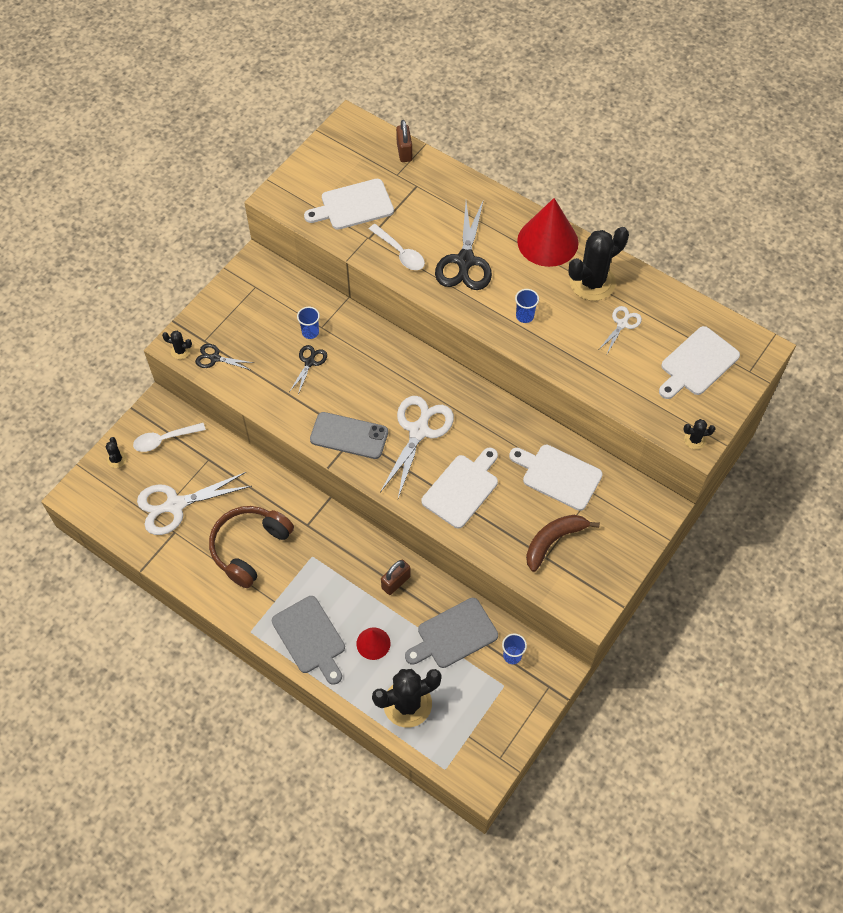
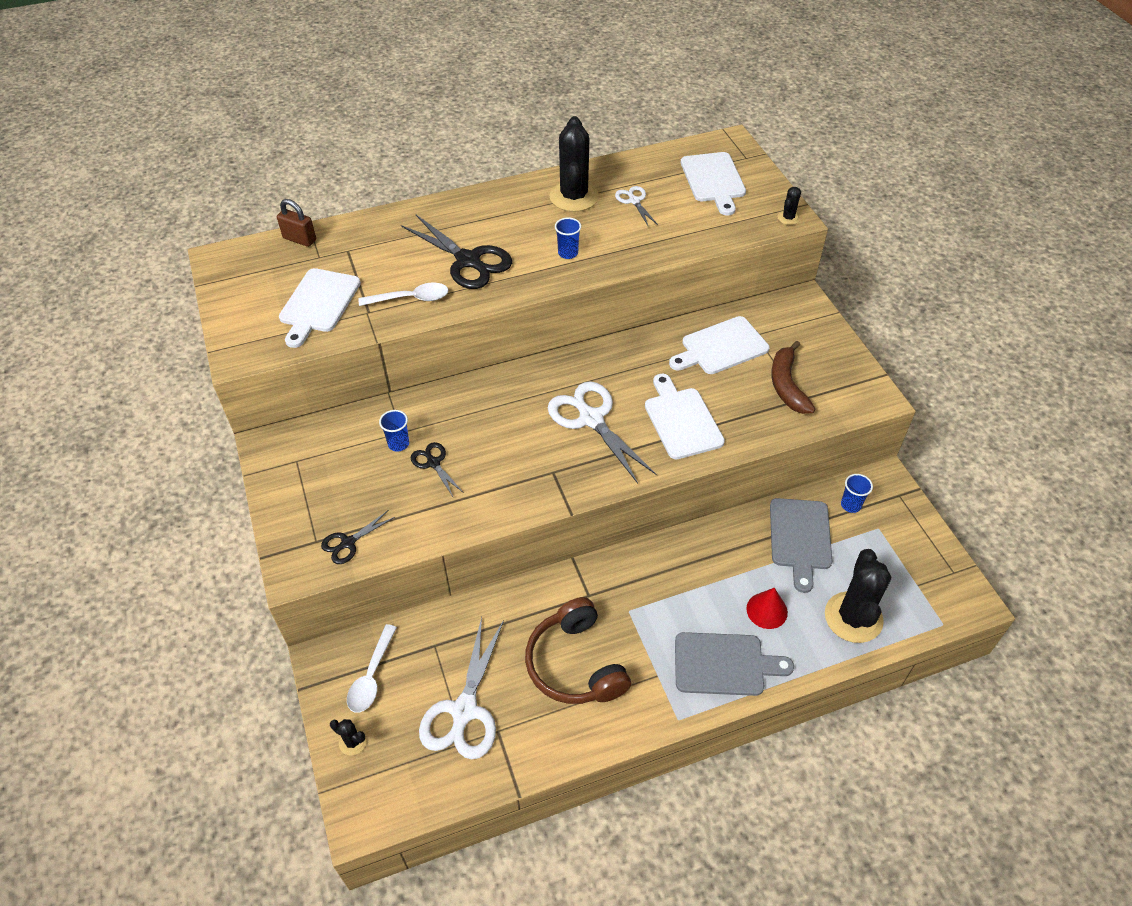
camera: 55 degrees left, 10 degrees down
(180, 351) = (307, 570): black cactus -> none
(349, 436) = (549, 476): grey phone -> none
(396, 582) = (710, 554): brown padlock -> none
(547, 241) = (503, 201): red cone -> none

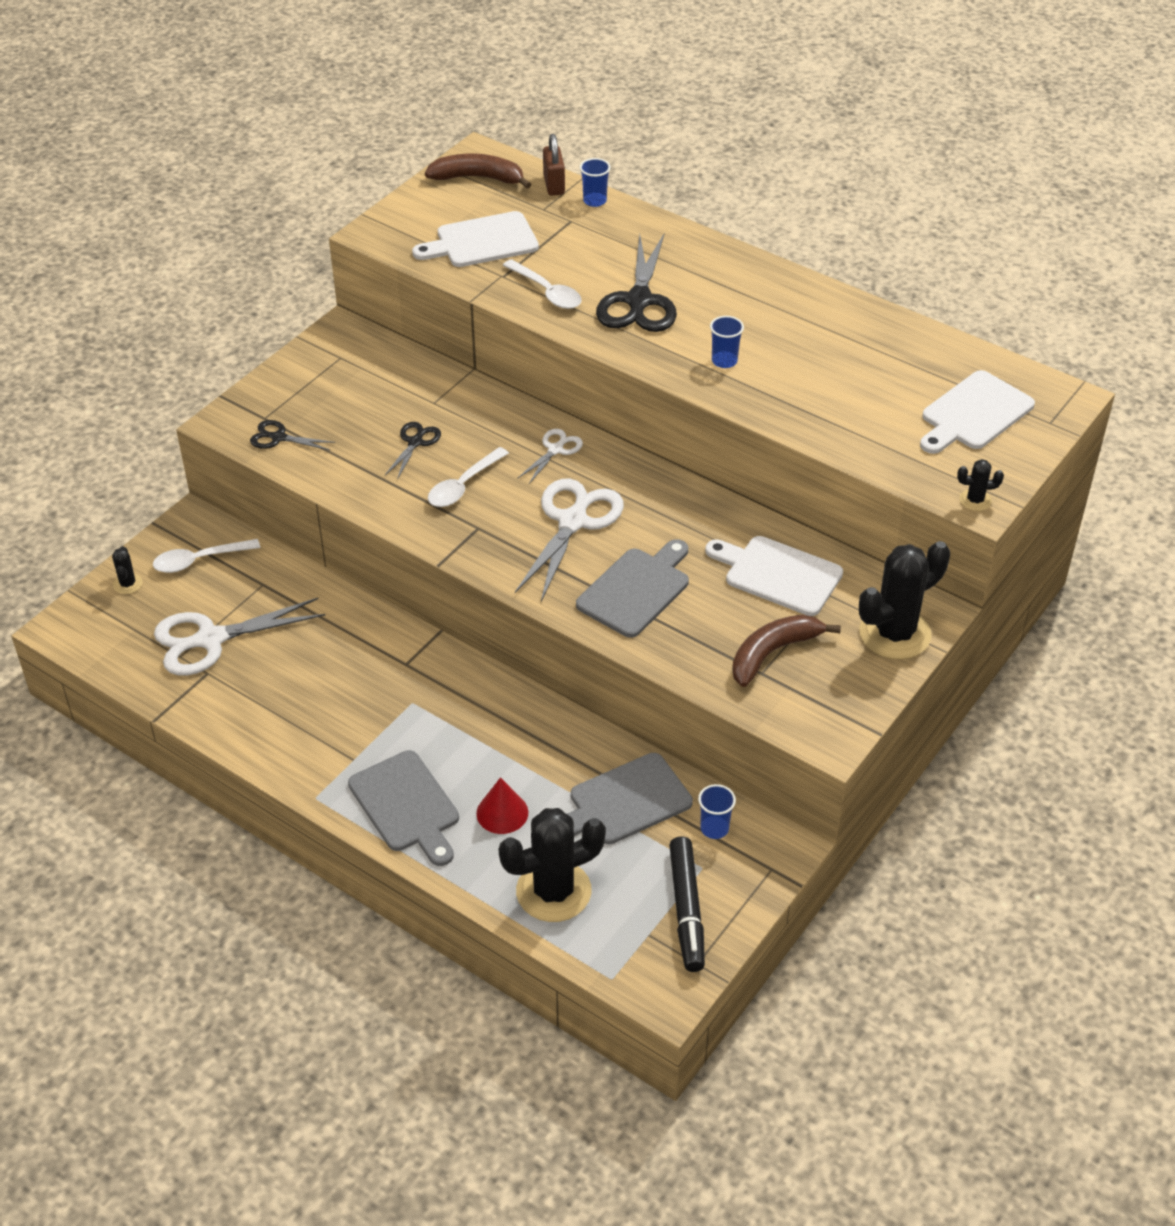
camera: 55 degrees right, 5 degrees down
(245, 271) = (478, 178): none -> brown banana
(398, 444) = (417, 408): blue cup -> blue cup (594, 201)
(503, 459) = (463, 486): none -> white spoon
(574, 197) = (819, 324): black cactus -> black cactus (894, 633)
(575, 664) = (318, 692): brown headphones -> none
(634, 201) = (864, 369): white scissors -> white scissors (556, 449)
(681, 420) = (636, 590): white cutting board -> grey cutting board
(908, 554) = (687, 910): none -> black marker

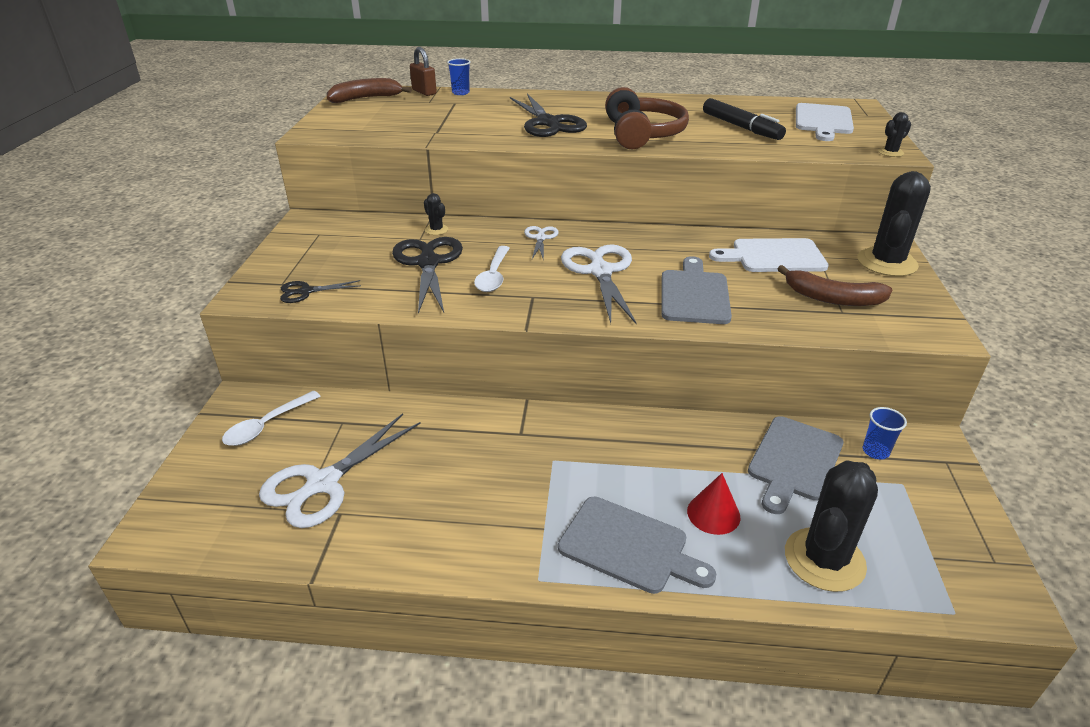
camera: 30 degrees left, 10 degrees down
(128, 584) = (203, 469): black cactus -> black cactus (436, 230)
(415, 442) = (428, 263): black scissors -> black scissors, size x1.94
(482, 241) = (401, 121): white cutting board -> none
(547, 292) = (478, 132): white spoon -> none
(687, 910) = (934, 522): black marker -> black marker (741, 127)
(724, 361) = (642, 134): blue cup -> brown headphones
(772, 653) = (832, 298): brown banana -> brown banana turned 90 degrees counterclockwise

